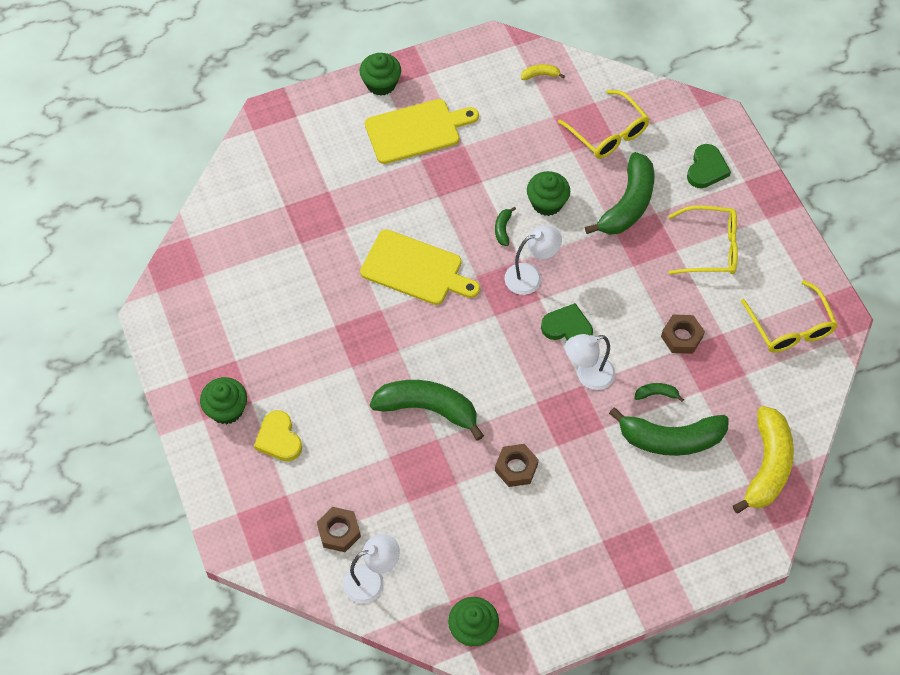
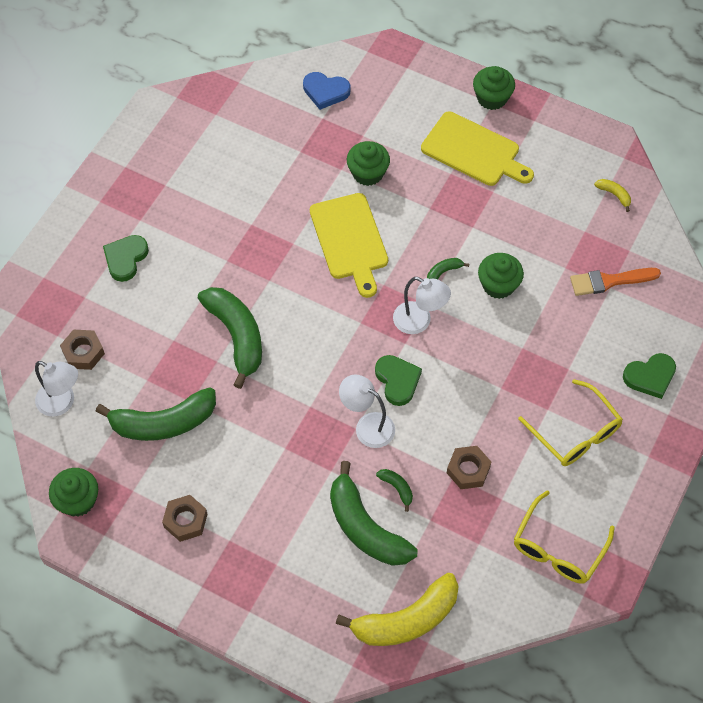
camera: 50 degrees right, 0 degrees up
(226, 409) = (120, 209): green cupcake -> green cupcake (368, 173)
(262, 185) = (325, 91): none -> blue heart
(279, 439) = (125, 258): yellow heart -> green heart
(516, 468) = (239, 433): brown nut -> brown nut (185, 520)
(608, 133) = (609, 281): yellow glasses -> orange brush
(628, 204) = (556, 343): green banana -> green banana (163, 423)

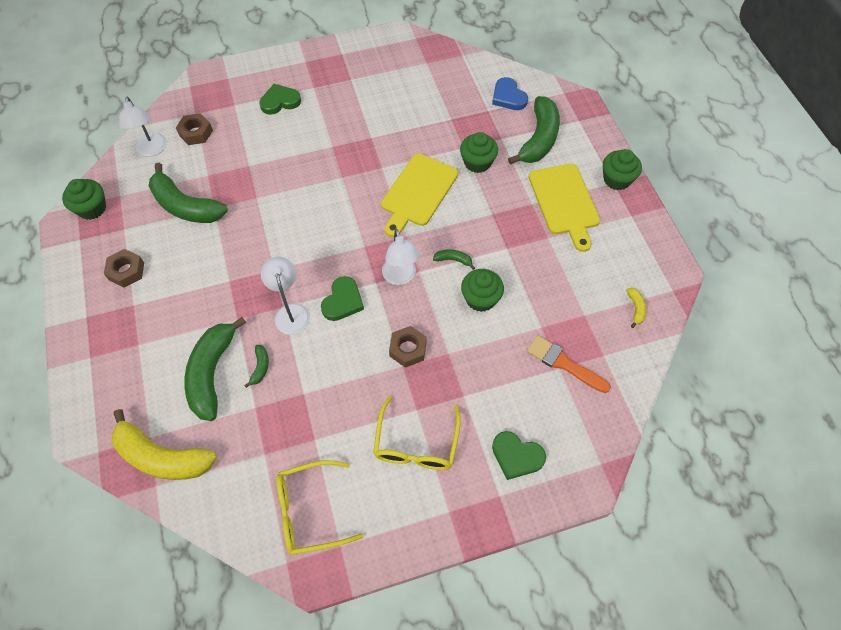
camera: 45 degrees right, 0 degrees up
(236, 336) = (284, 192): green banana -> green banana (539, 139)
(468, 470) = (316, 399): brown nut -> brown nut (408, 349)

